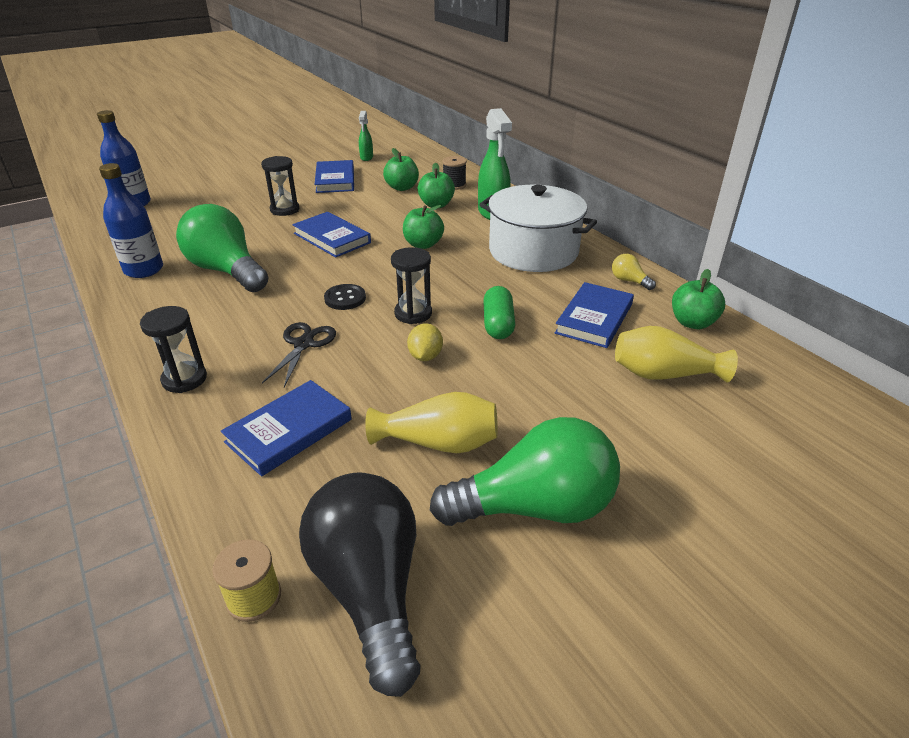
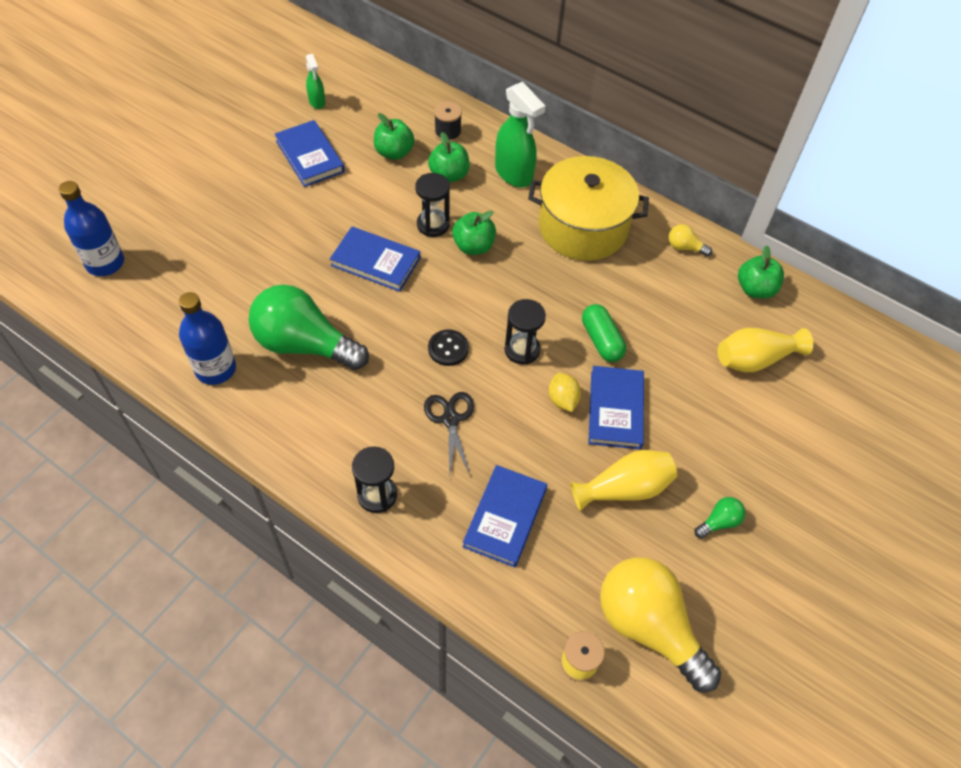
camera: 25 degrees left, 20 degrees up
(285, 210) = (291, 227): black hourglass -> black hourglass (433, 225)
(370, 590) = (649, 627): black light bulb -> yellow light bulb
(533, 251) = (583, 227): white pot -> yellow pot
(534, 507) = (719, 522): green light bulb -> green light bulb, size x0.41
(594, 318) = (676, 308): blue book -> blue book (615, 410)

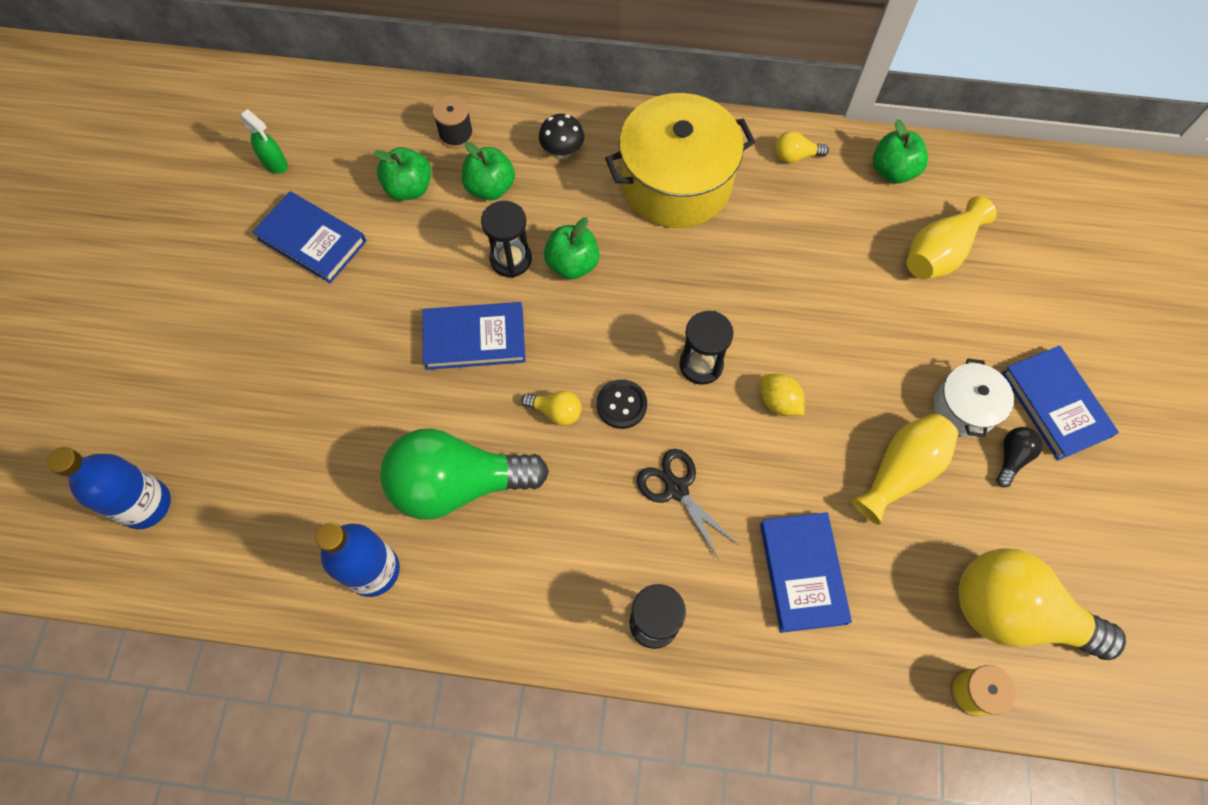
camera: 25 degrees left, 10 degrees up
(400, 331) = (555, 411): none -> yellow light bulb
(514, 174) = (562, 152): green spray bottle -> black mushroom
(601, 340) = (776, 310): green capsule -> none
(615, 410) = (838, 385): blue book -> blue book (1055, 404)
(704, 471) = (964, 408): none -> white pot
(719, 522) = (1011, 457): green light bulb -> black light bulb

